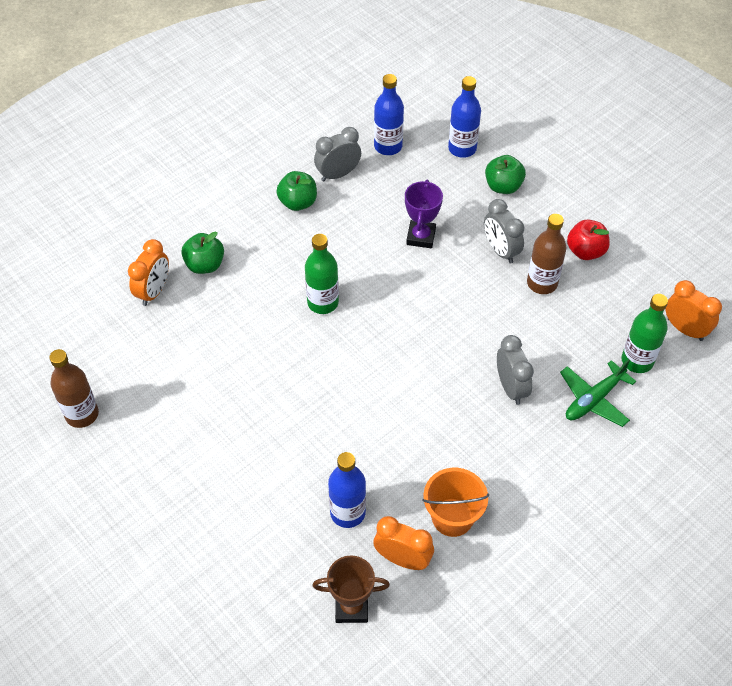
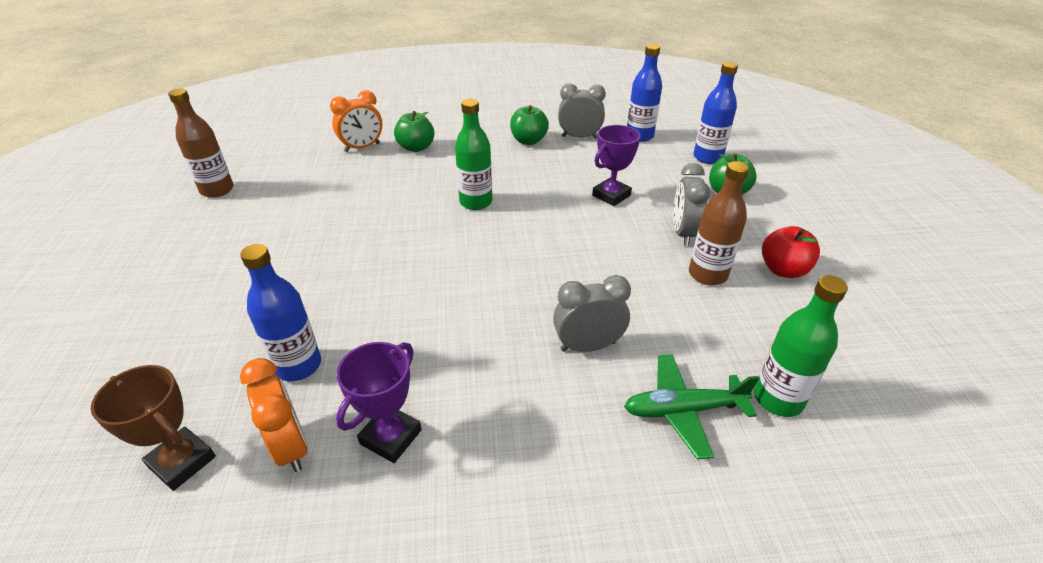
camera: 35 degrees right, 15 degrees down
(452, 517) = (391, 437): orange bucket -> purple trophy
(511, 387) = (588, 346): grey clock -> grey clock turned 120 degrees counterclockwise
(685, 329) = (876, 398): orange clock -> none

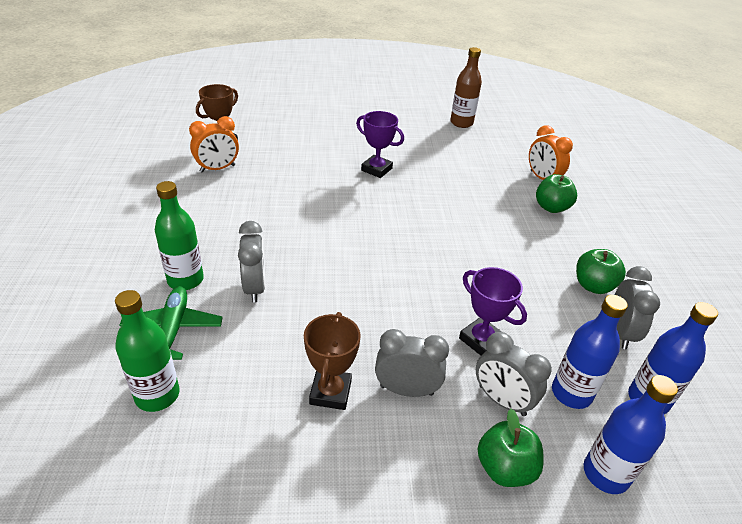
camera: 90 degrees right, 0 degrees up
(298, 366) = (275, 167): blue bottle -> blue bottle (571, 393)
(391, 437) = (209, 199): purple trophy -> purple trophy (376, 169)
(476, 202) = (457, 240): green bottle -> green bottle (185, 280)
(669, 190) = (502, 400): none -> grey clock
(707, 274) = (330, 392): brown bottle -> brown trophy
(783, 270) = (329, 472): red apple -> none

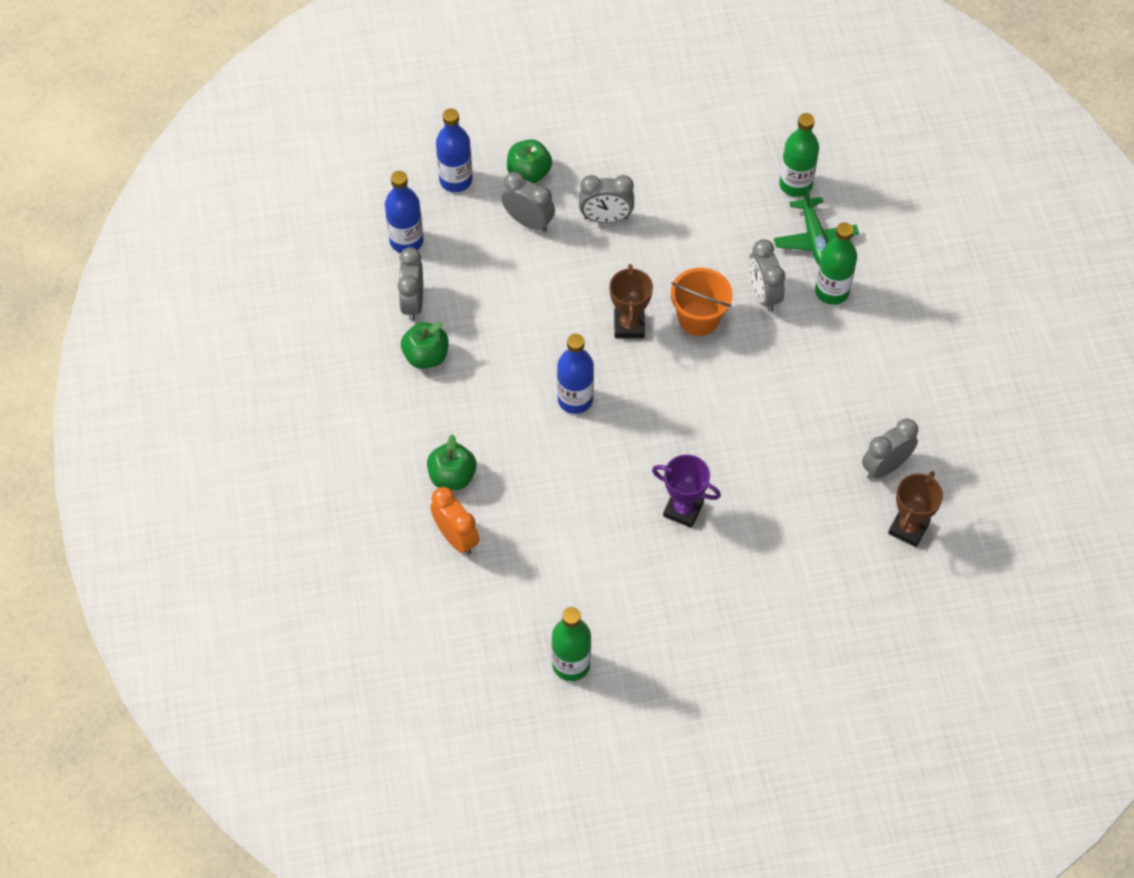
camera: 175 degrees right, 20 degrees up
(217, 169) = (885, 467): orange clock -> grey clock
(327, 278) = (698, 318): none -> orange bucket
(330, 392) = (665, 207): brown trophy -> brown trophy (629, 325)
(461, 123) = (571, 664): brown bottle -> green bottle
(481, 340) = (544, 273): purple trophy -> none
(571, 393) = (470, 236): blue bottle -> blue bottle (575, 400)

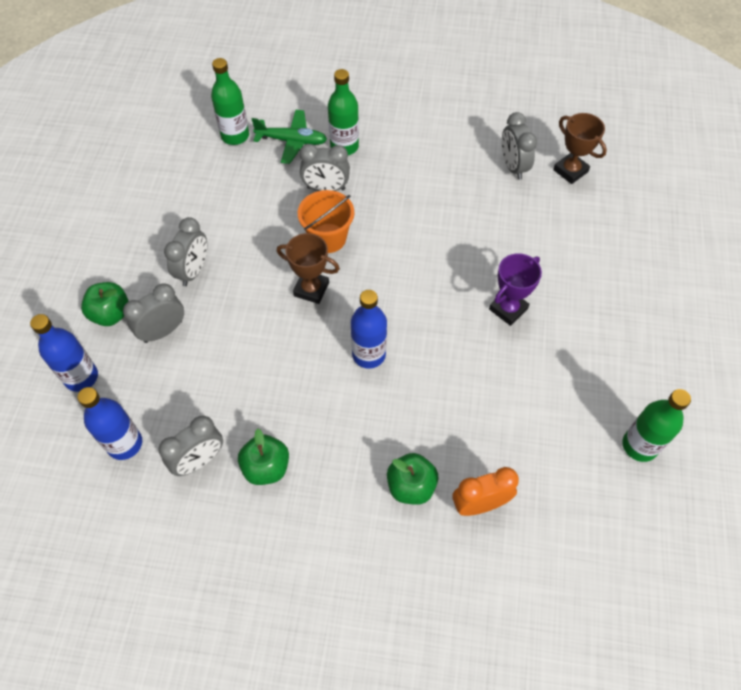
camera: 70 degrees left, 0 degrees up
(413, 303) = (199, 460): grey clock -> grey clock turned 60 degrees counterclockwise

